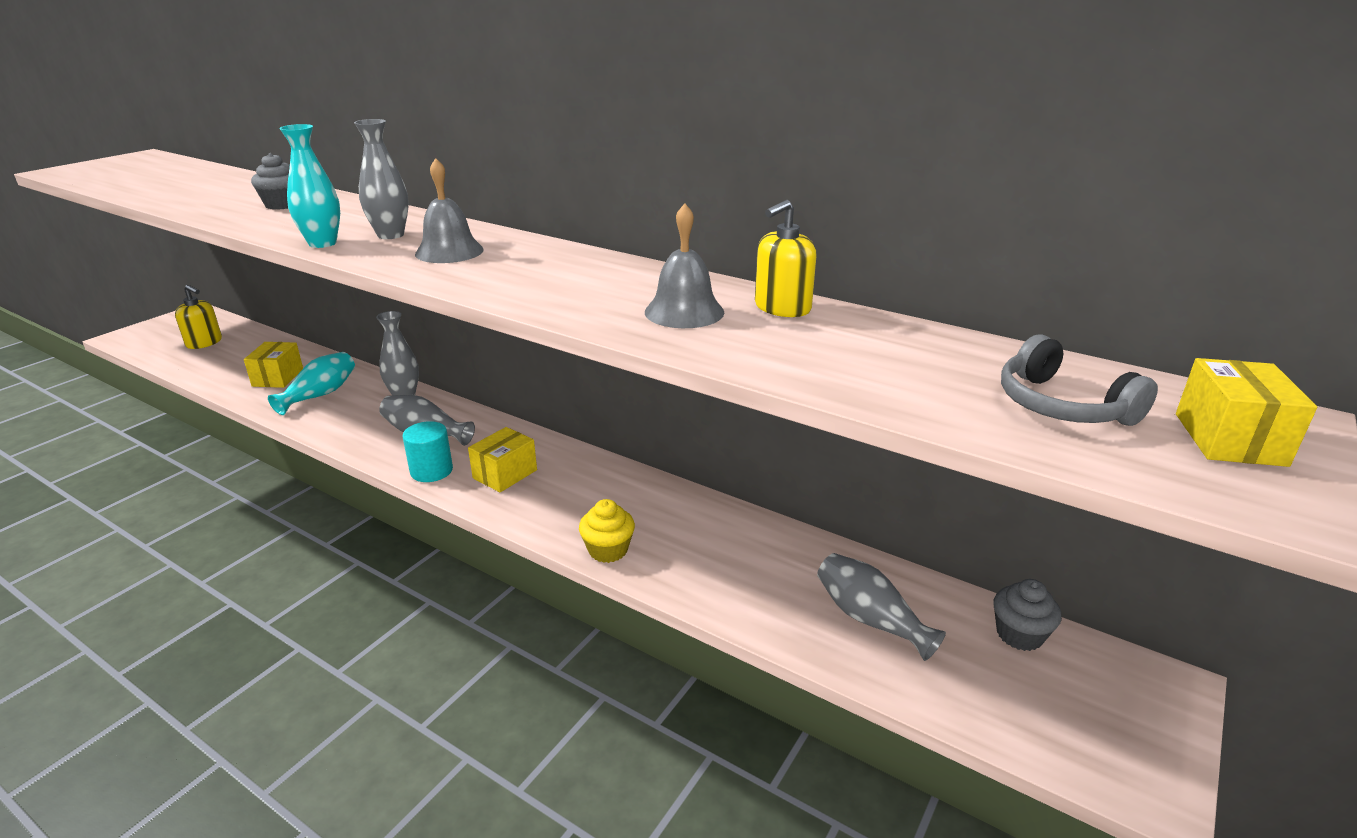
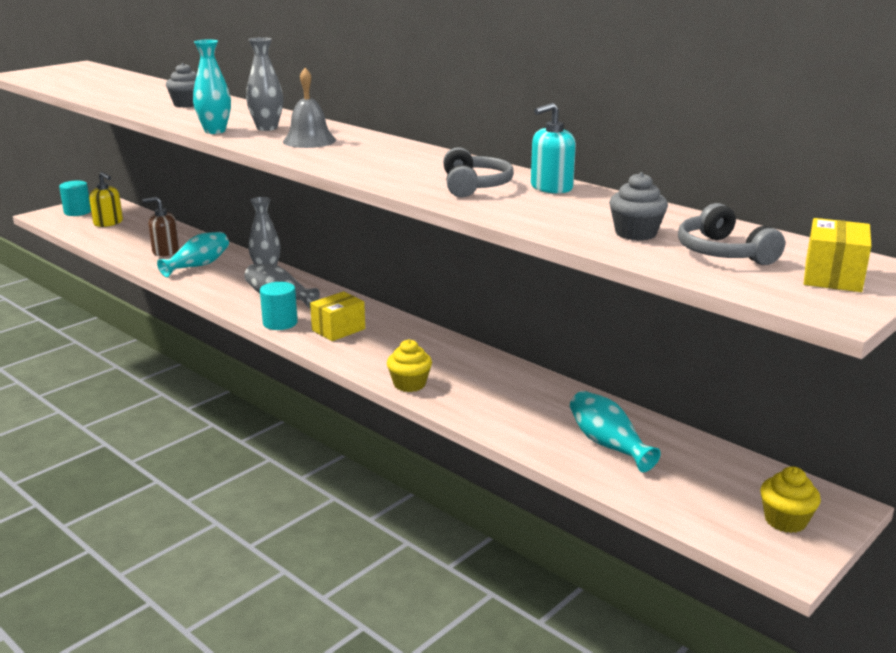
camera: 10 degrees right, 5 degrees down
(165, 330) = (77, 212): none -> turquoise cylinder
(278, 377) = (165, 251): yellow box -> brown soap dispenser
(684, 312) = (474, 186): grey bell -> grey headphones
(782, 308) = (551, 187): yellow soap dispenser -> turquoise soap dispenser
(870, 619) = (608, 444): grey vase -> turquoise vase
(1019, 634) = (729, 465): grey cupcake -> grey cupcake (635, 233)
(1119, 718) = (785, 520): none -> yellow cupcake

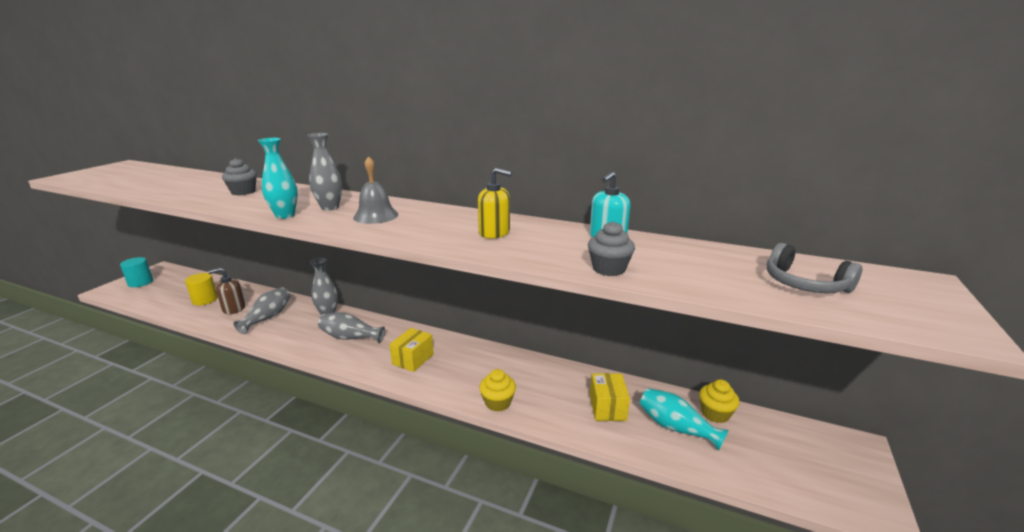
camera: 20 degrees left, 0 degrees up
(108, 223) = (172, 289): yellow soap dispenser -> yellow soap dispenser (494, 232)
(138, 238) = (205, 300): none -> yellow cylinder
(198, 265) = (268, 317): turquoise vase -> grey vase
(280, 323) = (362, 362): turquoise cylinder -> none
(474, 186) = (550, 244): grey headphones -> none
(635, 233) = (721, 275): grey cupcake -> grey cupcake (609, 269)
(785, 520) = (841, 471): yellow cupcake -> yellow cupcake (715, 414)
(832, 276) = (905, 295): yellow box -> yellow box (607, 407)

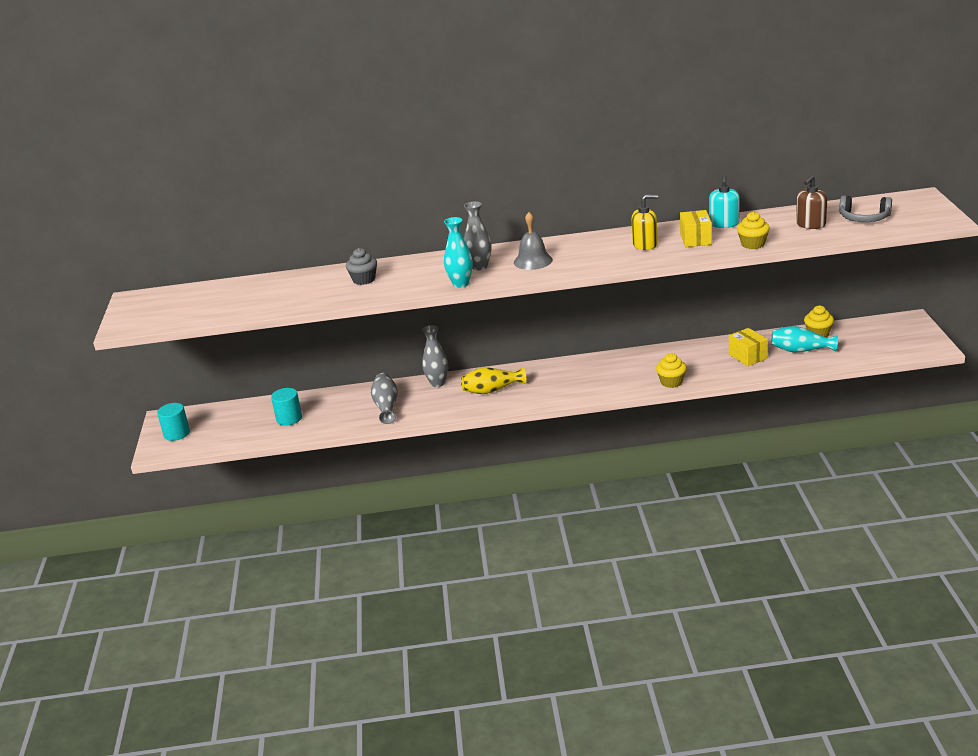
camera: 25 degrees left, 5 degrees up
(205, 300) = (289, 418): yellow cylinder -> turquoise cylinder
(234, 308) = (336, 413): brown soap dispenser -> brown soap dispenser (810, 224)
(350, 337) = (492, 390): grey vase -> yellow vase
(413, 359) = (569, 383): yellow box -> yellow box (695, 239)
(609, 269) = (753, 244): grey cupcake -> yellow cupcake

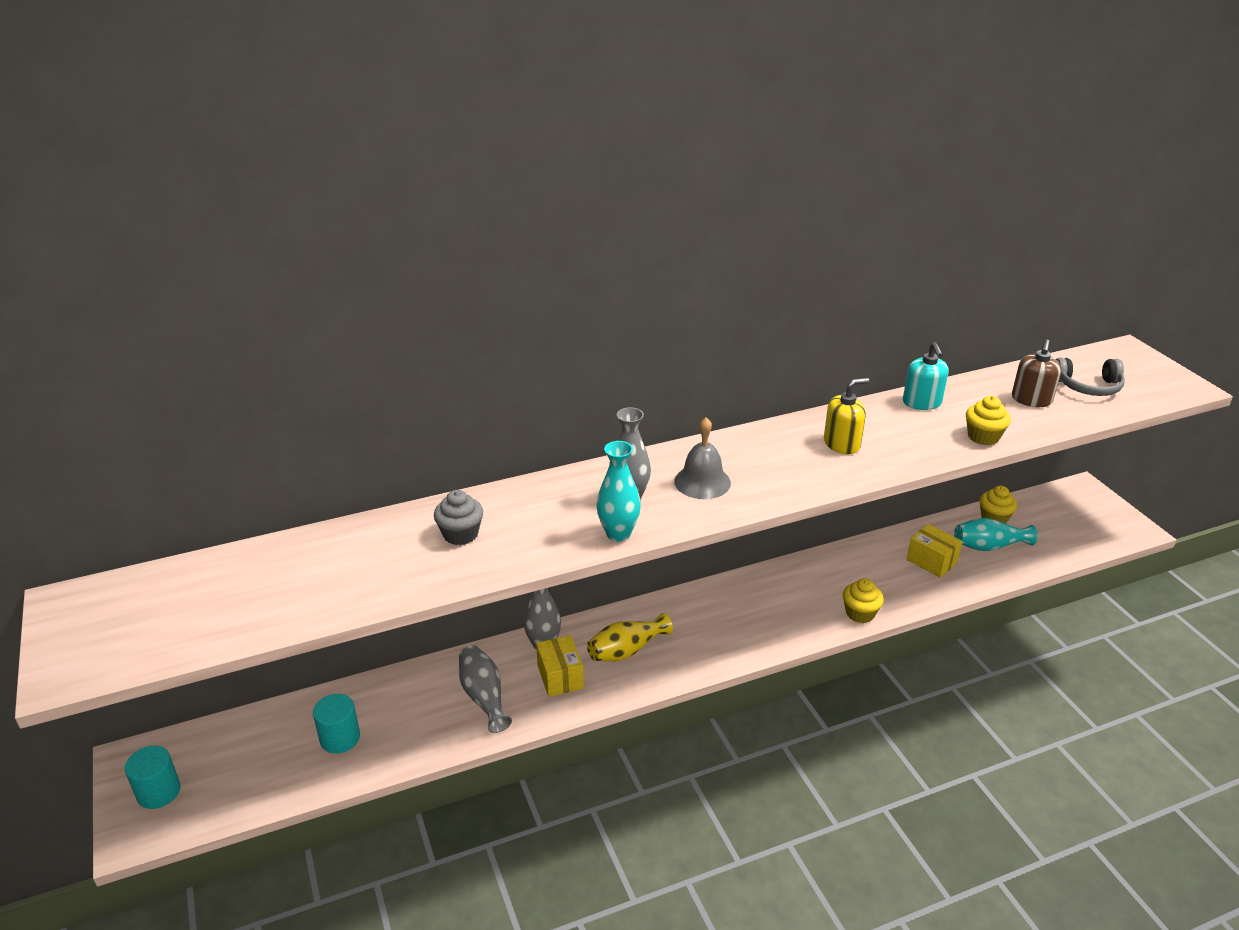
camera: 20 degrees left, 5 degrees up
(695, 239) = (903, 431): yellow box -> yellow box (560, 677)

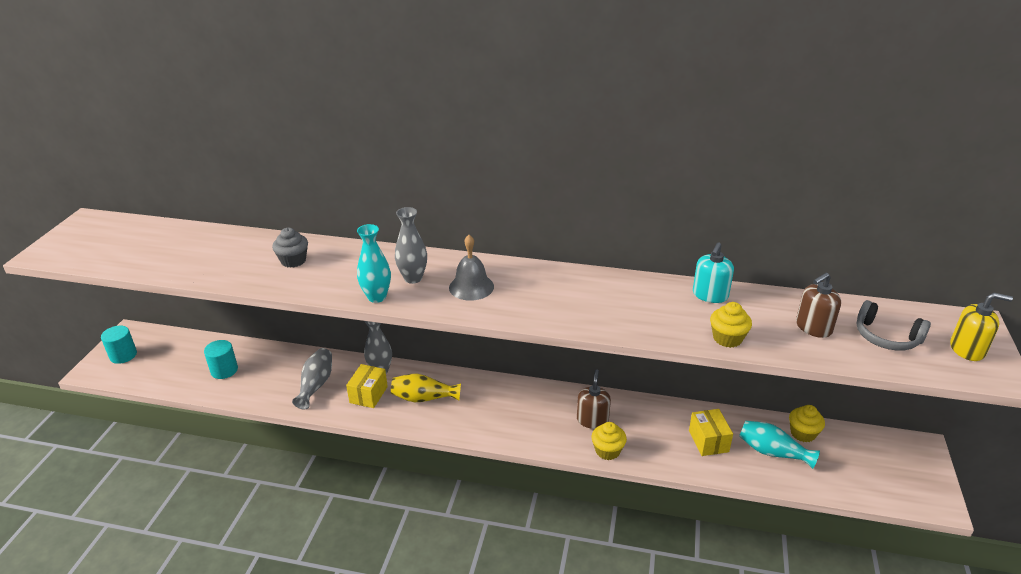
camera: 35 degrees right, 0 degrees up
(816, 591) = (592, 420): none -> brown soap dispenser
(841, 444) = (603, 300): yellow soap dispenser -> yellow soap dispenser (967, 349)

